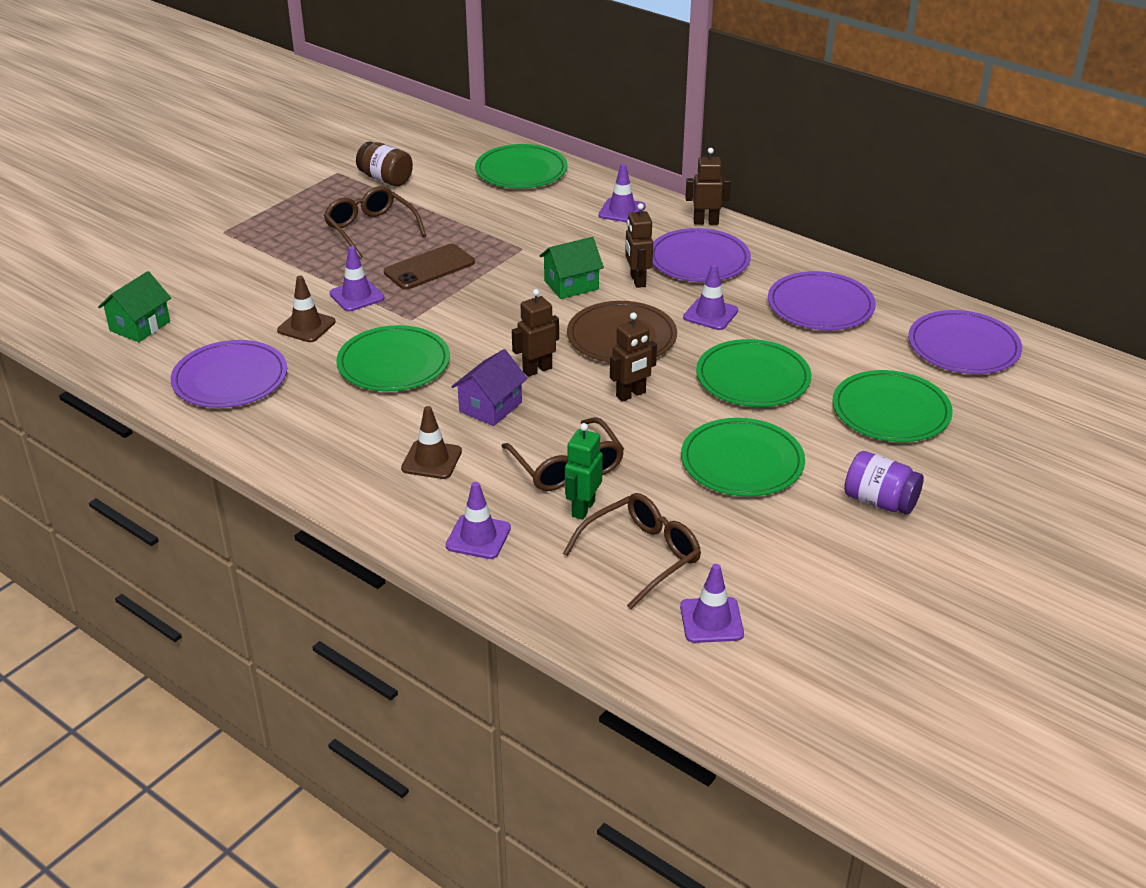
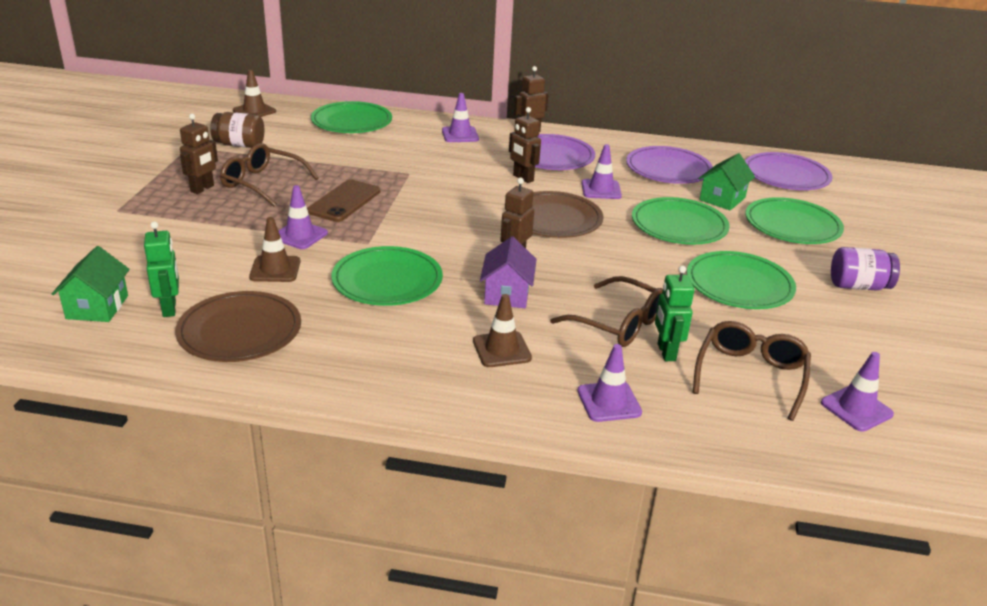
camera: 30 degrees left, 5 degrees down
(192, 342) = (170, 308): none -> green robot
(230, 379) = (240, 331): purple plate -> brown plate
(433, 139) = (254, 111): none -> brown traffic cone
(571, 285) = (475, 191): green house -> green house (722, 199)
(631, 394) = (607, 257): brown robot -> brown robot (202, 189)

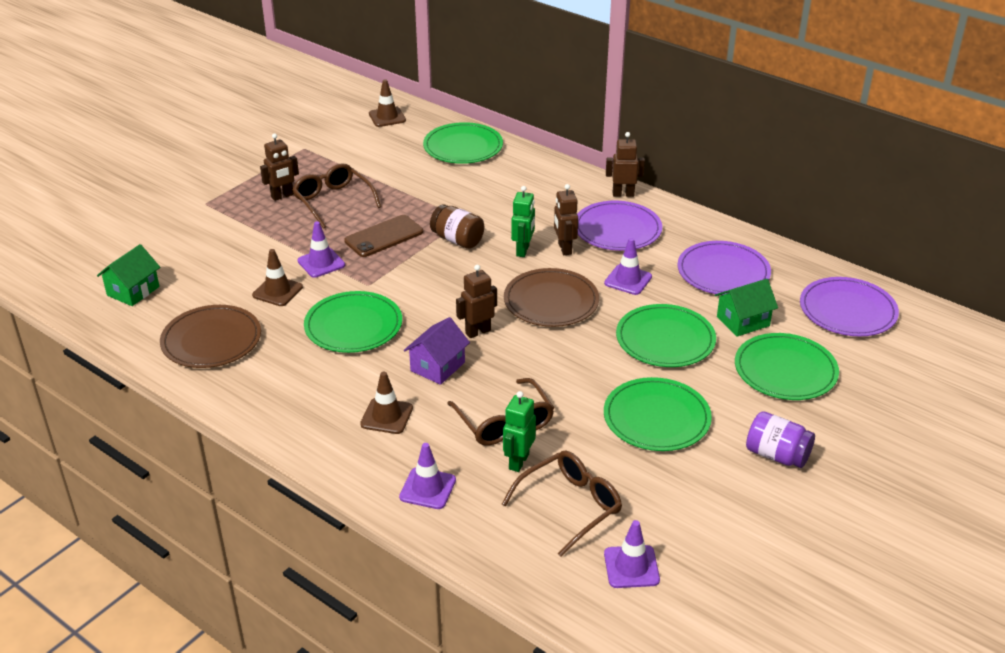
camera: 30 degrees right, 5 degrees up
(170, 308) = (179, 306): green robot -> green robot (523, 250)
(239, 145) = (346, 154): brown jar -> brown jar (457, 240)
(460, 135) = (550, 184): purple traffic cone -> none

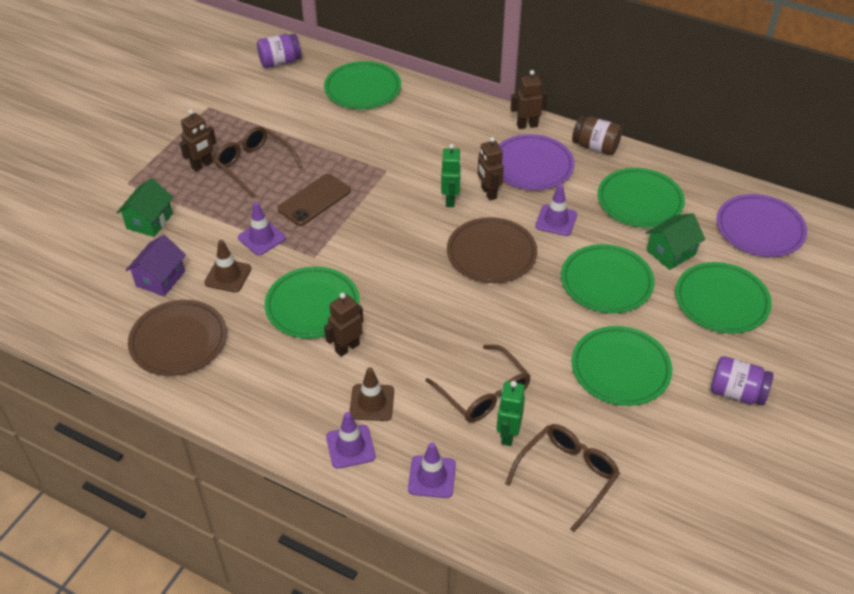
camera: 10 degrees left, 10 degrees up
(133, 291) = (84, 294): green house -> green house (149, 221)
(387, 117) = (280, 62): brown traffic cone -> purple jar
(437, 366) = (405, 340): purple house -> purple house (160, 279)
(457, 240) = (386, 195): brown jar -> brown jar (595, 147)
(478, 332) = (432, 296): brown robot -> brown robot (347, 347)
(631, 567) = (639, 532): purple traffic cone -> purple traffic cone (350, 447)
(723, 272) = (640, 201): purple plate -> green plate

